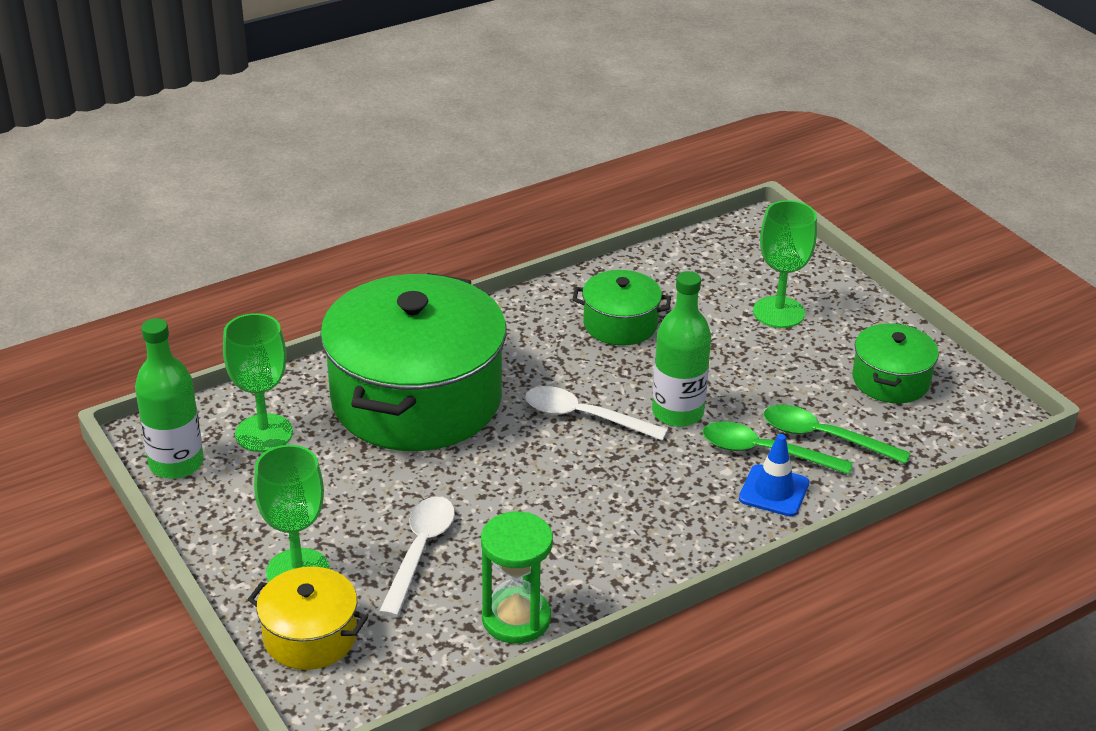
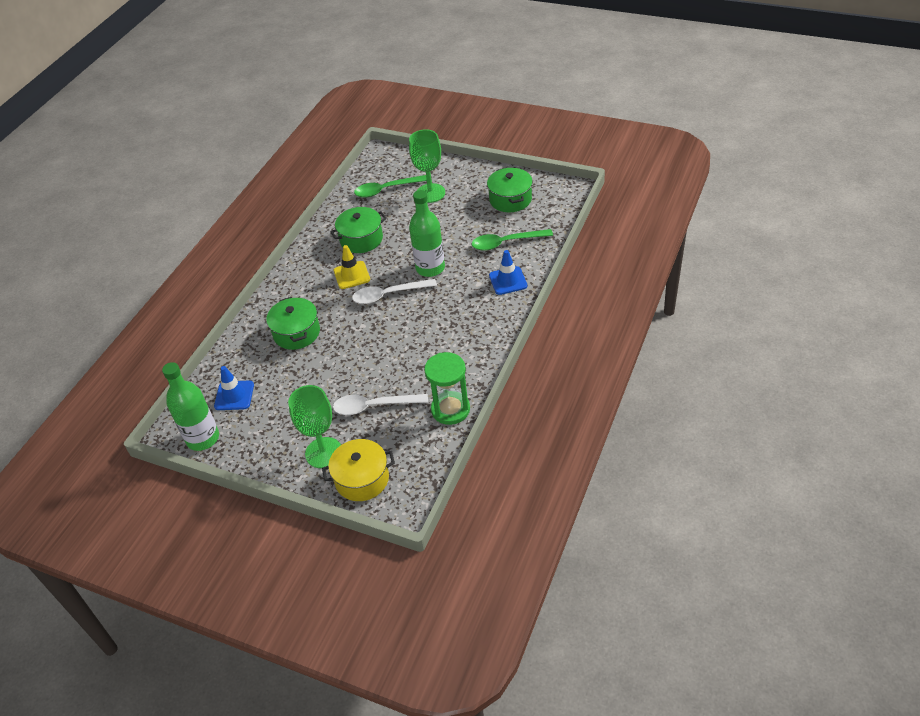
camera: 30 degrees left, 10 degrees up
(264, 433) = (234, 395): green goblet -> blue traffic cone
(416, 399) = (296, 333): green pot -> green pot, size x0.46
(420, 551) = (374, 406): white spoon -> white spoon turned 75 degrees counterclockwise
(560, 364) = (351, 275): none -> yellow traffic cone
(765, 452) = (487, 264): green spoon -> green spoon (386, 189)

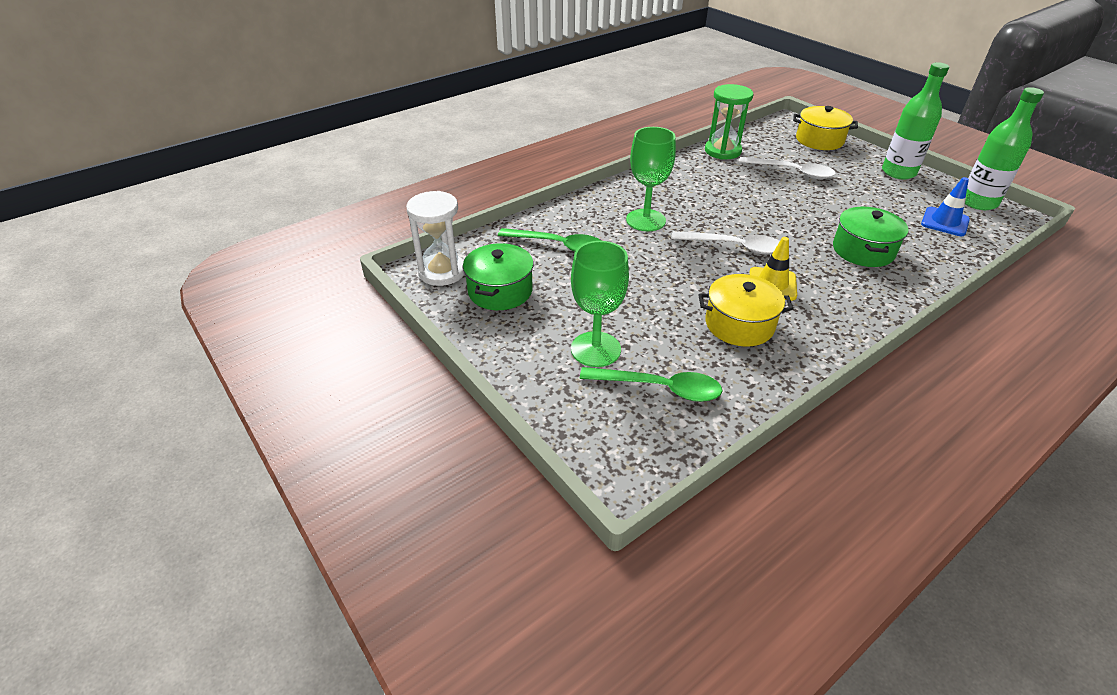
camera: 155 degrees left, 5 degrees down
(323, 452) = (850, 161): green goblet -> green goblet (645, 220)
(361, 239) = (739, 324): green pot -> yellow pot
(430, 268) = (667, 254): green bottle -> green bottle (898, 172)
(508, 281) = (592, 212): blue traffic cone -> none
(556, 195) = (442, 272): none -> white hourglass

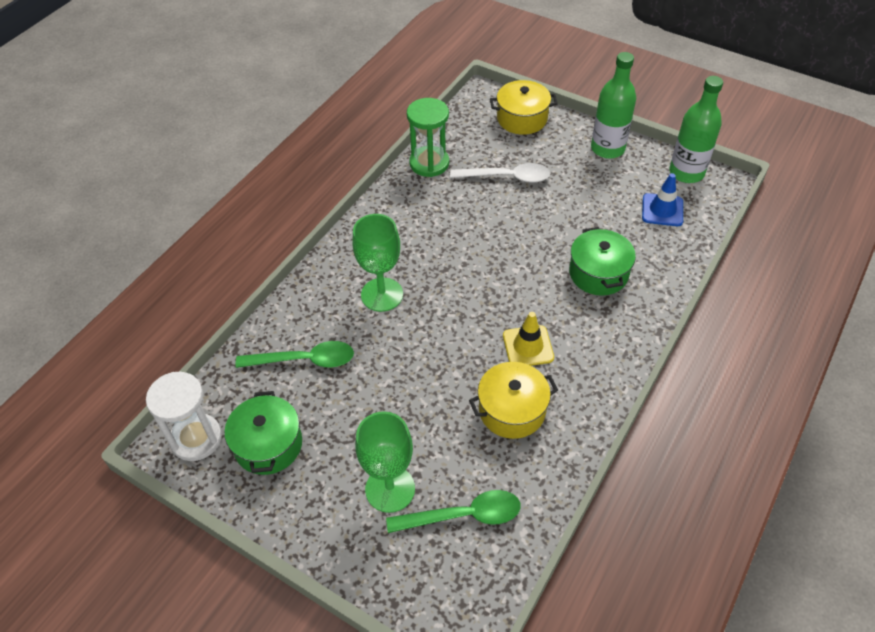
camera: 20 degrees left, 10 degrees up
(734, 247) = (479, 306): white spoon -> none

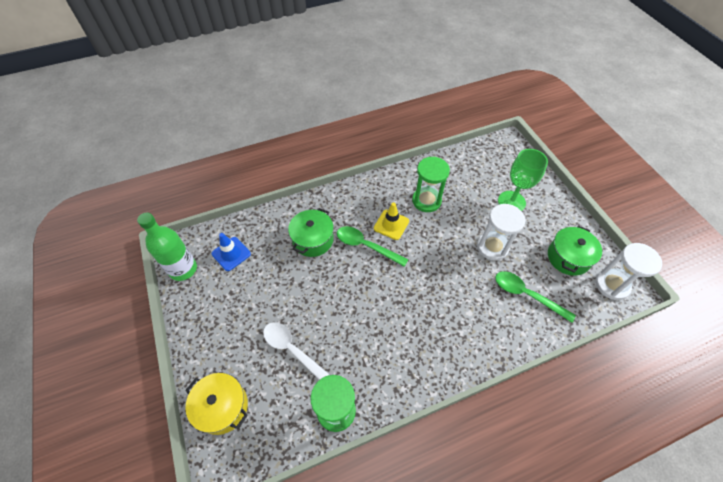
camera: 145 degrees left, 5 degrees up
(378, 396) = (492, 247): none -> white hourglass
(382, 294) = (452, 310): green goblet -> none
(463, 516) = (483, 174): green spoon -> green spoon (366, 246)
(512, 410) = (426, 201): yellow pot -> green hourglass
(607, 148) = (201, 325): green bottle -> none

